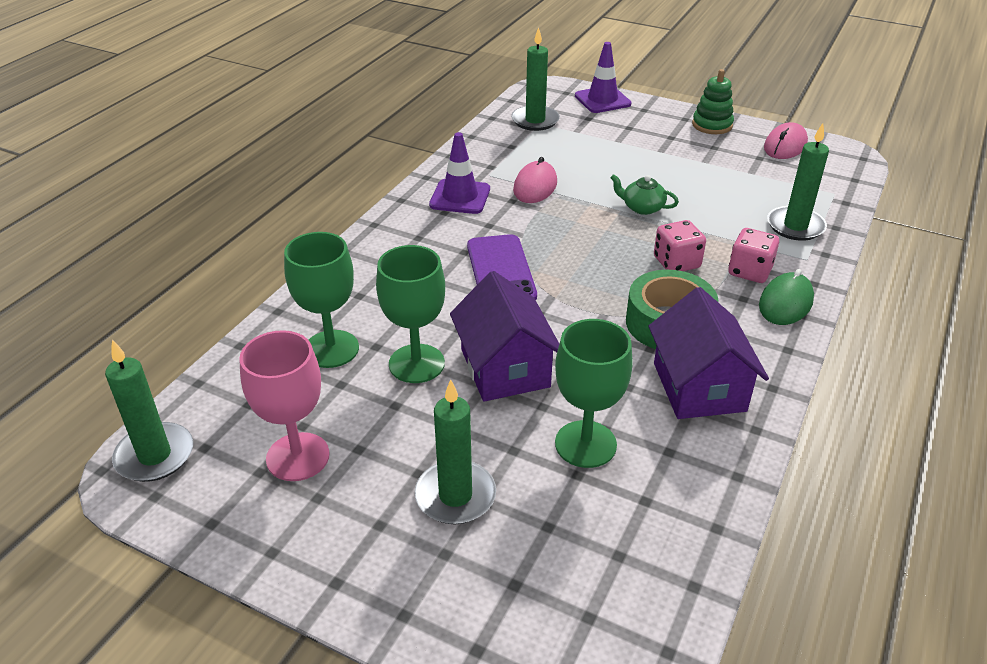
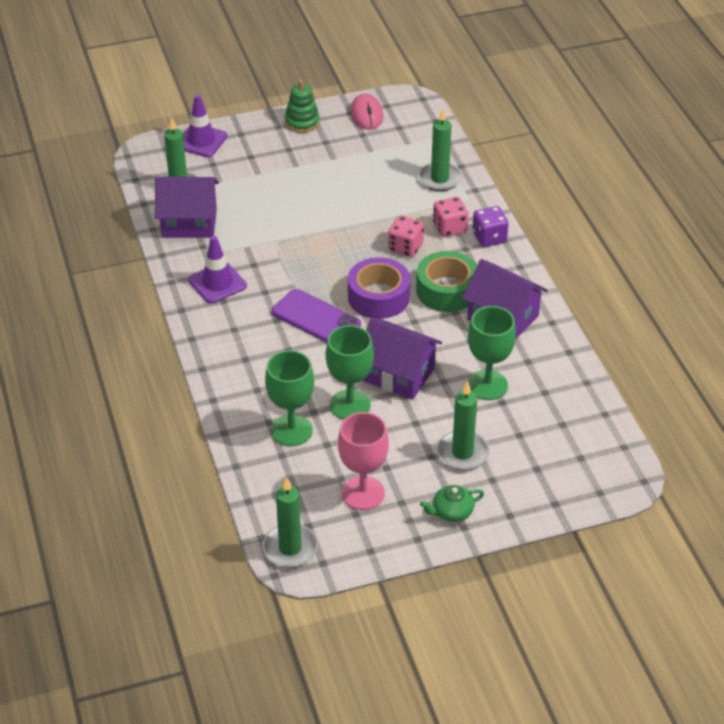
camera: 45 degrees left, 5 degrees up
(505, 146) = (189, 223): none -> purple house
(535, 186) = (254, 244): pink mouse -> none
(587, 288) = (378, 297): none -> purple tape
(642, 207) = (339, 219): green teapot -> green teapot (451, 512)
(785, 303) = (489, 237): green mouse -> purple dice

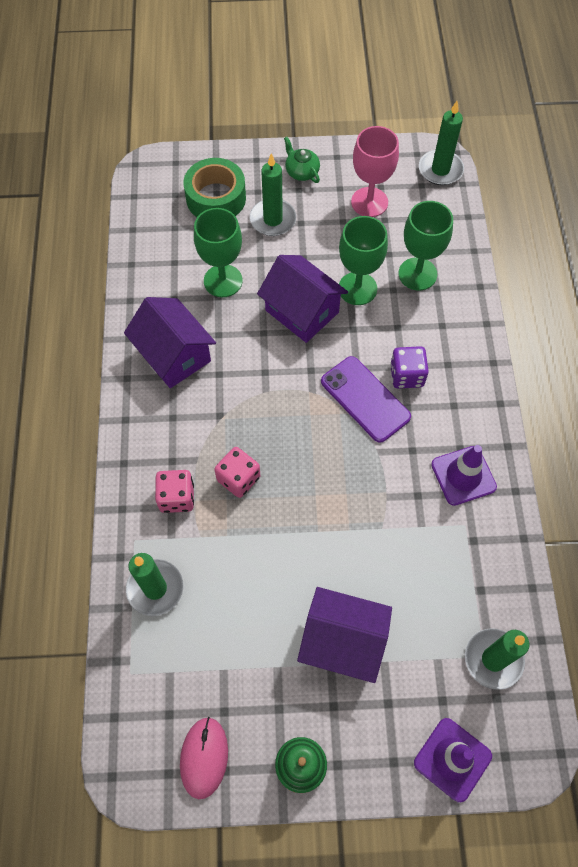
camera: 165 degrees left, 20 degrees up
(189, 223) = (486, 586): purple house -> purple house (342, 641)
(378, 297) = (291, 412): purple tape -> none
(446, 290) = (216, 404): green tape -> green tape (216, 198)
(451, 512) = (301, 171): green teapot -> green teapot turned 120 degrees counterclockwise
(489, 237) = (138, 471): purple dice -> purple dice (406, 375)

